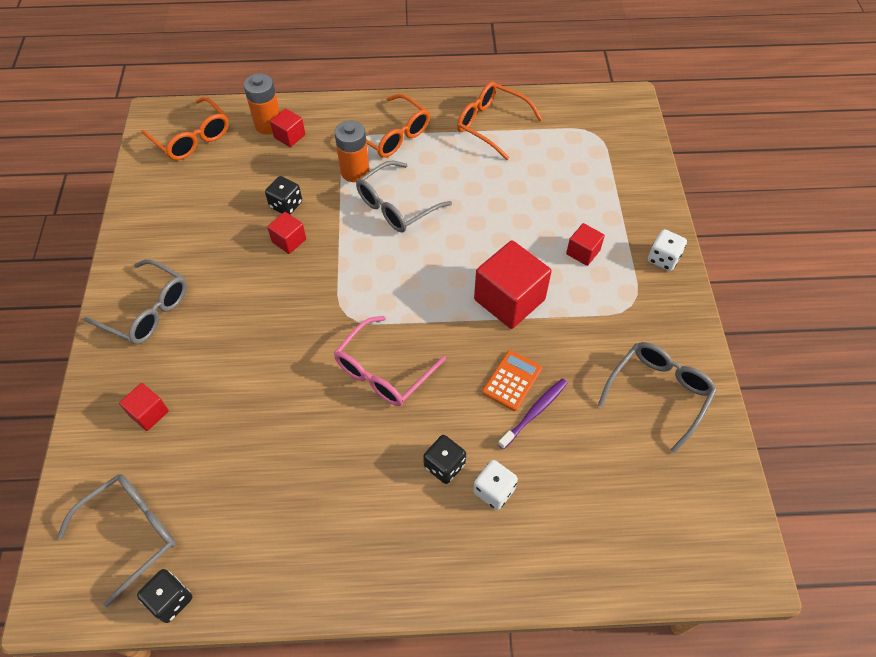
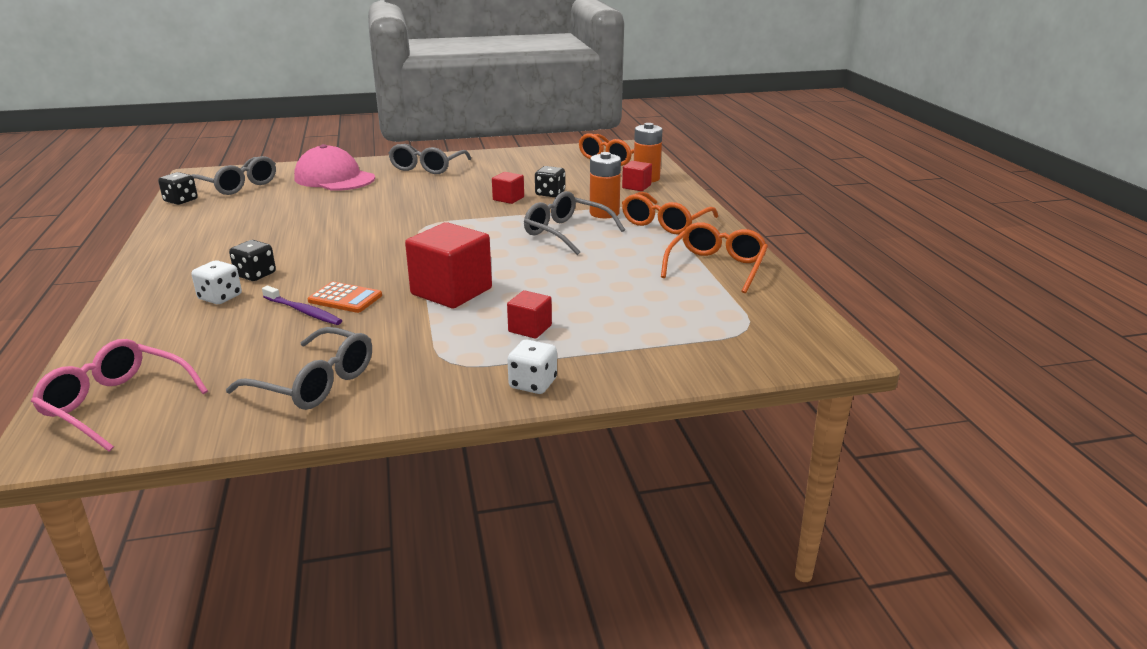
camera: 80 degrees right, 30 degrees down
(149, 413) = (334, 178): red cube -> pink cap
(384, 370) = (364, 244): pink glasses -> pink glasses (117, 404)

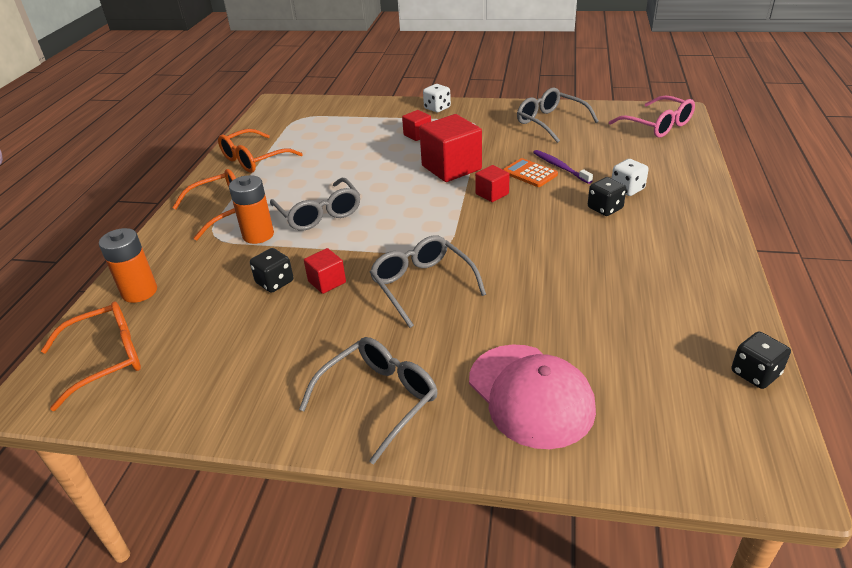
camera: 155 degrees left, 10 degrees up
(237, 185) = (685, 407): grey glasses -> grey glasses (422, 286)
(636, 186) = (172, 276): red cube -> red cube (492, 194)

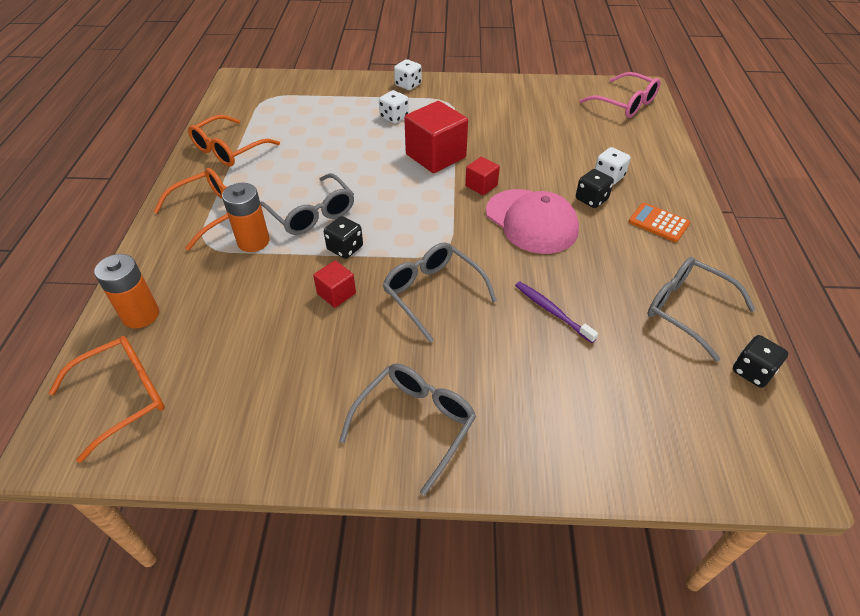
camera: 10 degrees left, 10 degrees up
(275, 282) = (283, 297): black dice -> black dice (345, 248)
(417, 135) = (394, 117): red cube -> white dice
(529, 173) = (513, 161): orange calculator -> orange calculator (658, 223)
(530, 395) = (557, 408): pink cap -> pink cap (531, 221)
(550, 122) = (523, 101): grey glasses -> grey glasses (687, 310)
(560, 167) = (541, 153): purple toothbrush -> purple toothbrush (551, 311)

